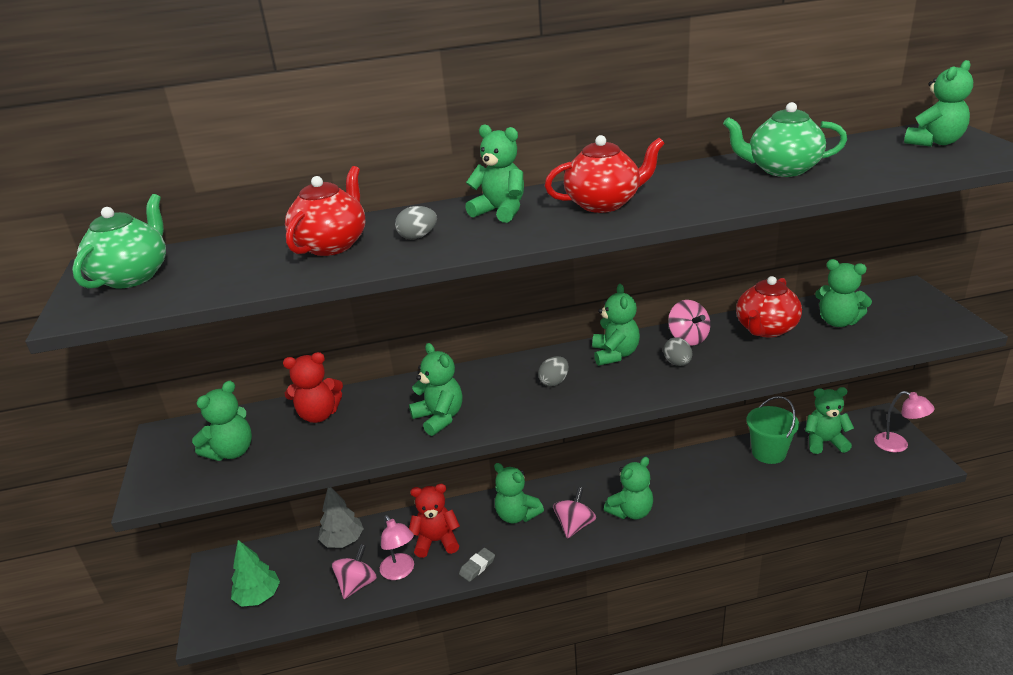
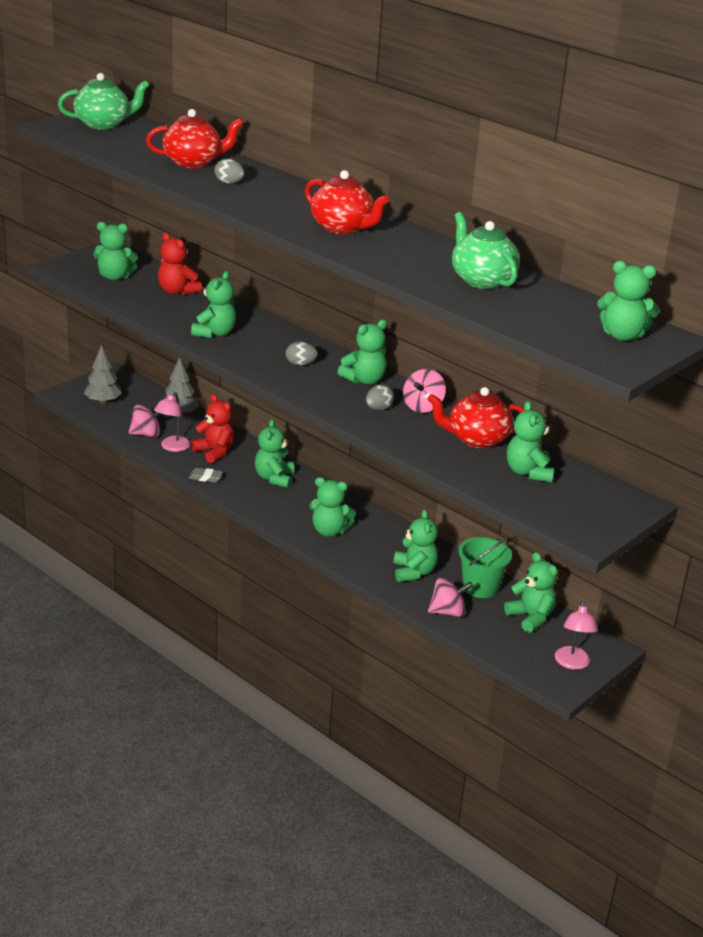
camera: 50 degrees right, 0 degrees up
(258, 597) = (103, 401): green tree -> grey tree
(500, 211) = (295, 198): green teddy bear -> green teddy bear (414, 572)
(574, 525) = (288, 508): pink spinning top -> pink spinning top (448, 612)

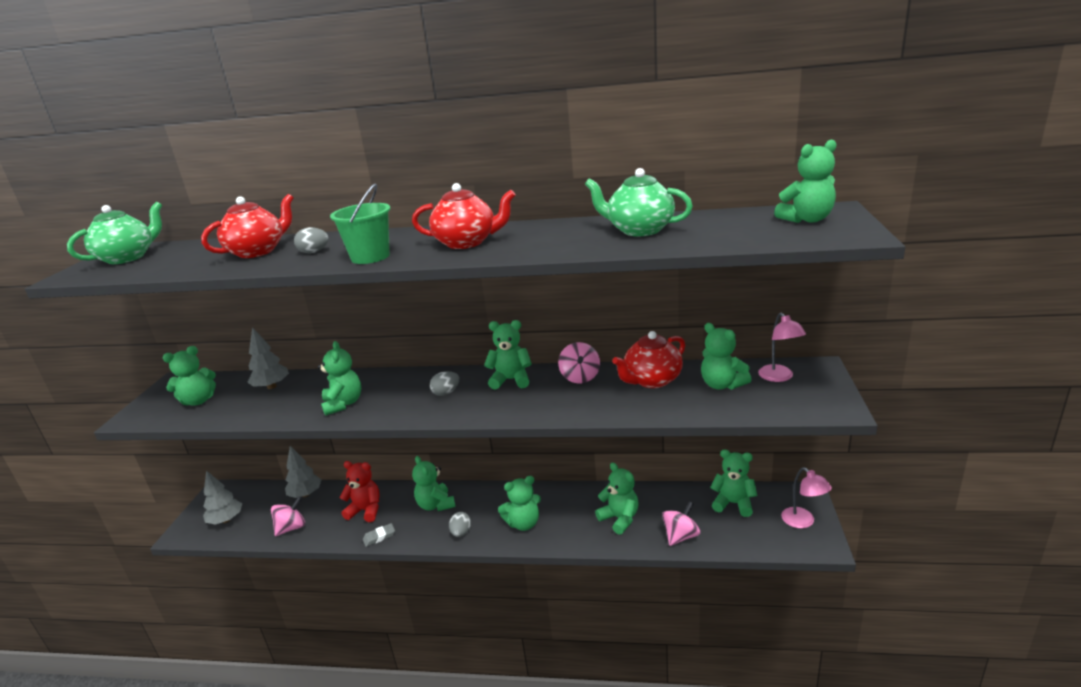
camera: 30 degrees left, 5 degrees down
(172, 447) = (325, 526): pink lamp -> pink lamp (779, 377)
(177, 291) = (271, 386): red teddy bear -> grey tree
(364, 380) = (511, 380): green teddy bear -> green teddy bear turned 105 degrees counterclockwise
(378, 408) = (552, 395): grey egg -> grey egg (461, 532)
(480, 587) = (675, 501): green bucket -> green bucket (370, 257)

